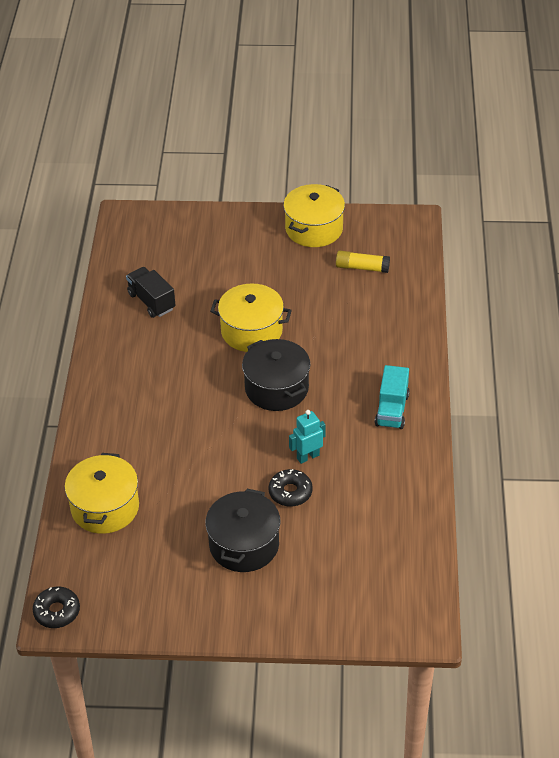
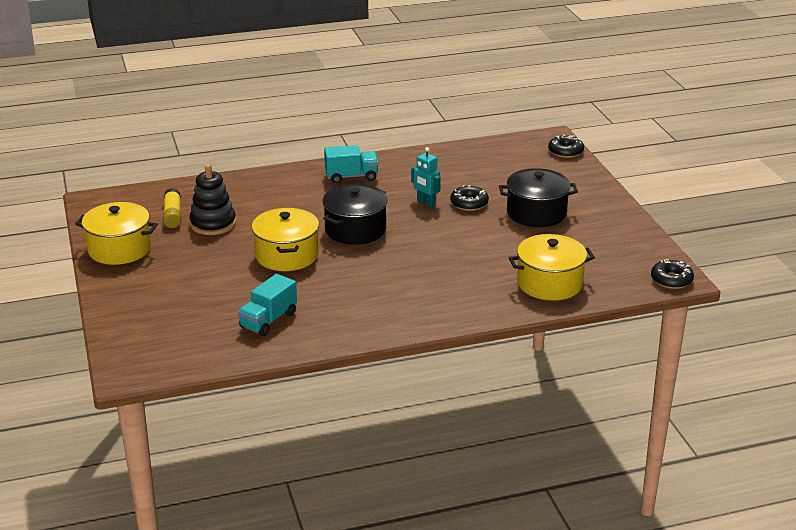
camera: 110 degrees left, 15 degrees down
(151, 301) = (268, 320): black truck -> turquoise truck
(333, 291) = (213, 224): none -> black stacking toy
(381, 628) = (565, 151): none -> black donut

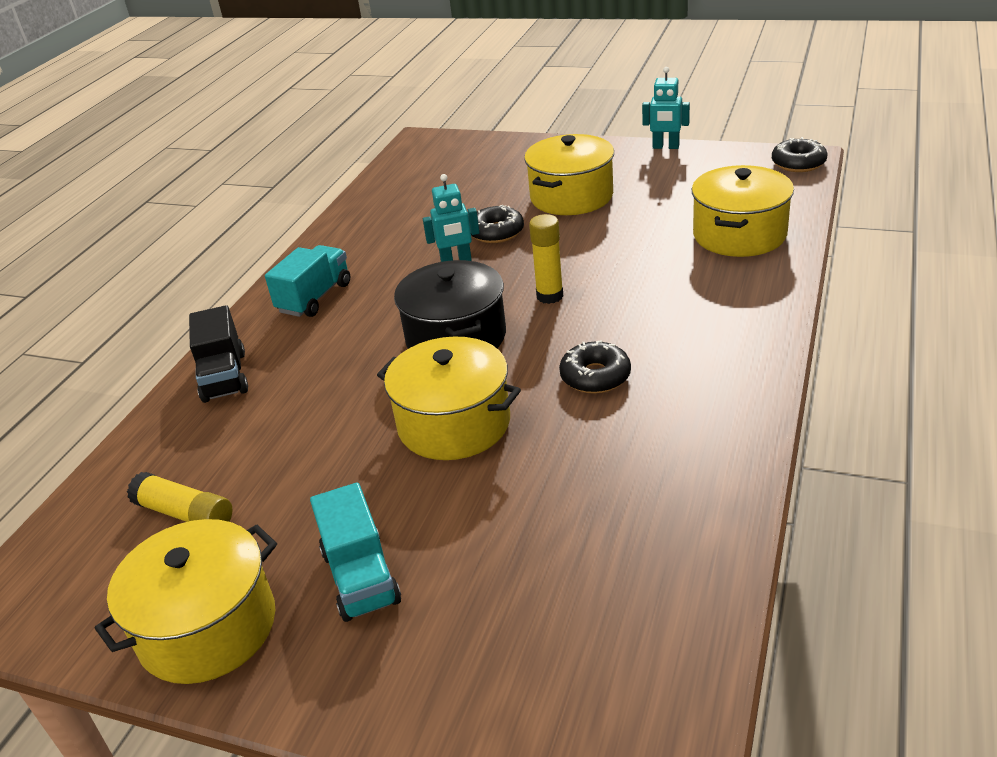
camera: 50 degrees left, 5 degrees up
(213, 224) = (270, 474): black stacking toy -> none
(267, 182) = (224, 377): none -> black truck
(268, 320) = (627, 506): turquoise truck -> turquoise truck (361, 577)
(420, 243) = (549, 296): none -> yellow glue stick
(536, 213) = (571, 197): black pot -> yellow pot
(565, 151) = (461, 142): black donut -> black donut (595, 376)
(640, 224) = (665, 147): none -> turquoise robot

